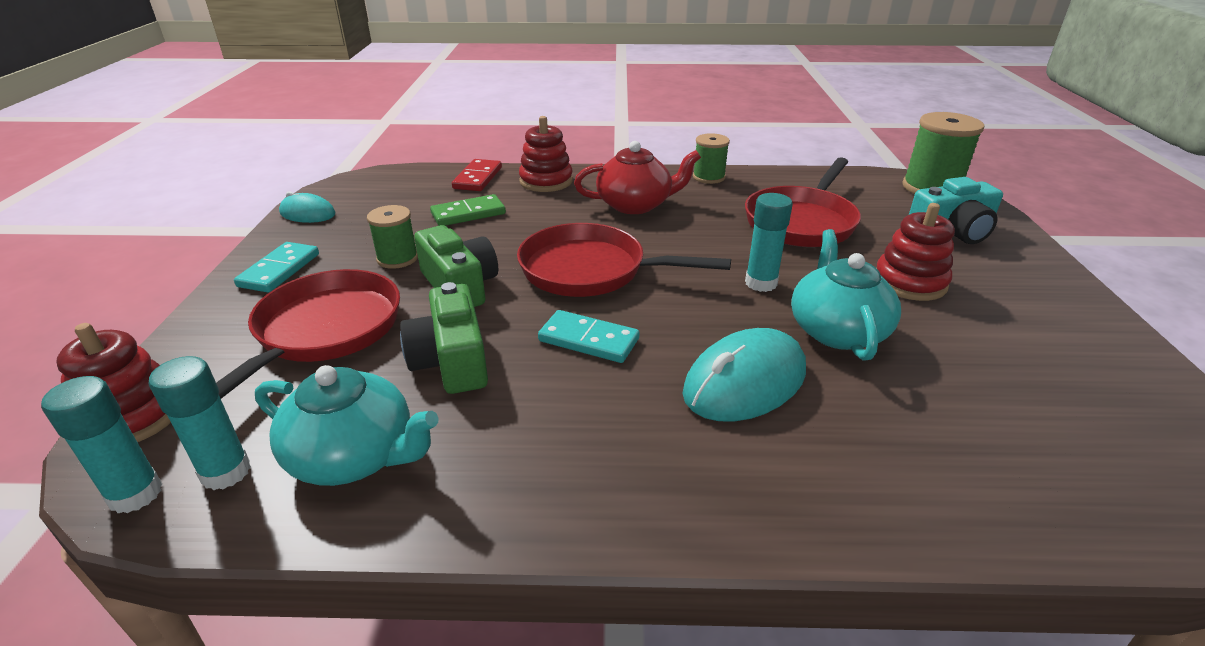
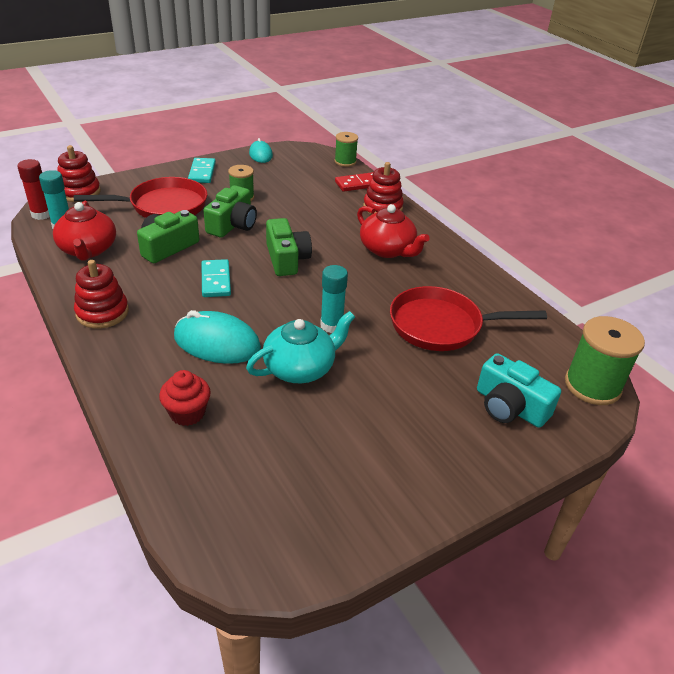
camera: 55 degrees right, 5 degrees up
(135, 494) = (41, 214): turquoise glue stick -> red glue stick
(279, 270) = (202, 172): turquoise domino -> turquoise domino turned 75 degrees counterclockwise
(354, 456) = (88, 250): turquoise teapot -> red teapot
(468, 214) = (310, 198): green domino -> none
(590, 270) = (286, 259): red pan -> green camera
(709, 177) = (469, 267): green spool -> green spool (345, 162)
(903, 458) = (187, 413): none -> red cupcake
(910, 282) = (397, 392): red stacking toy -> red stacking toy (102, 312)

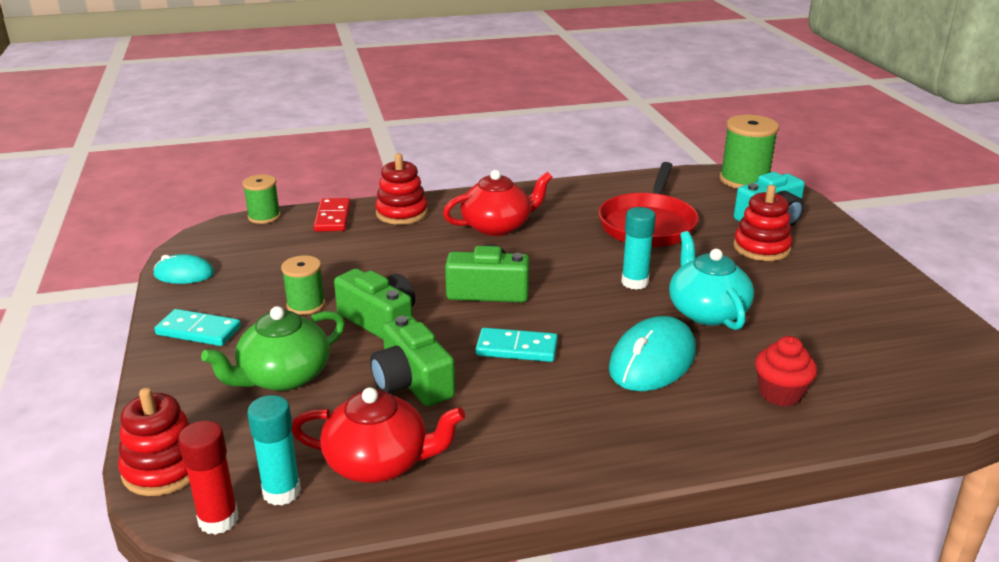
camera: 70 degrees left, 10 degrees down
(102, 312) = (563, 452): red stacking toy -> red stacking toy (761, 248)
(163, 206) = (283, 377): red pan -> green teapot

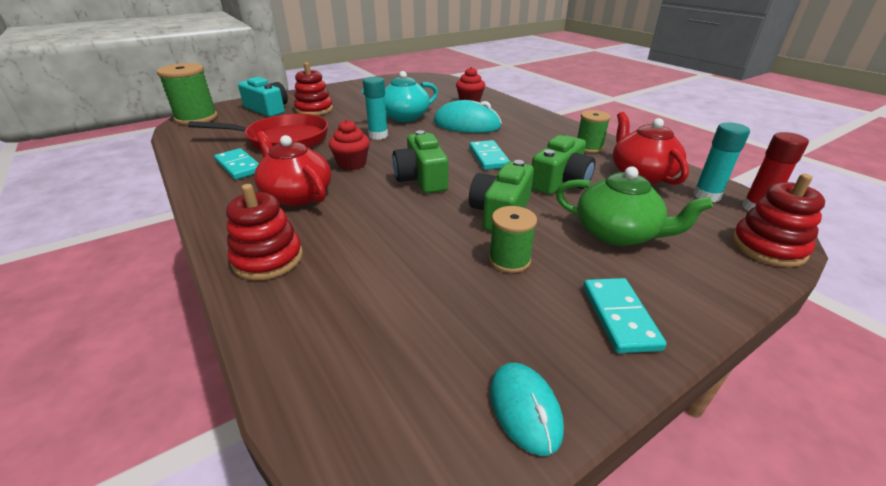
camera: 110 degrees left, 5 degrees up
(264, 216) = (292, 403): green spool -> green spool (589, 147)
(333, 218) = (288, 315): red domino -> none
(552, 257) = (352, 164): none -> red cupcake
(581, 203) = (239, 166): none -> turquoise domino

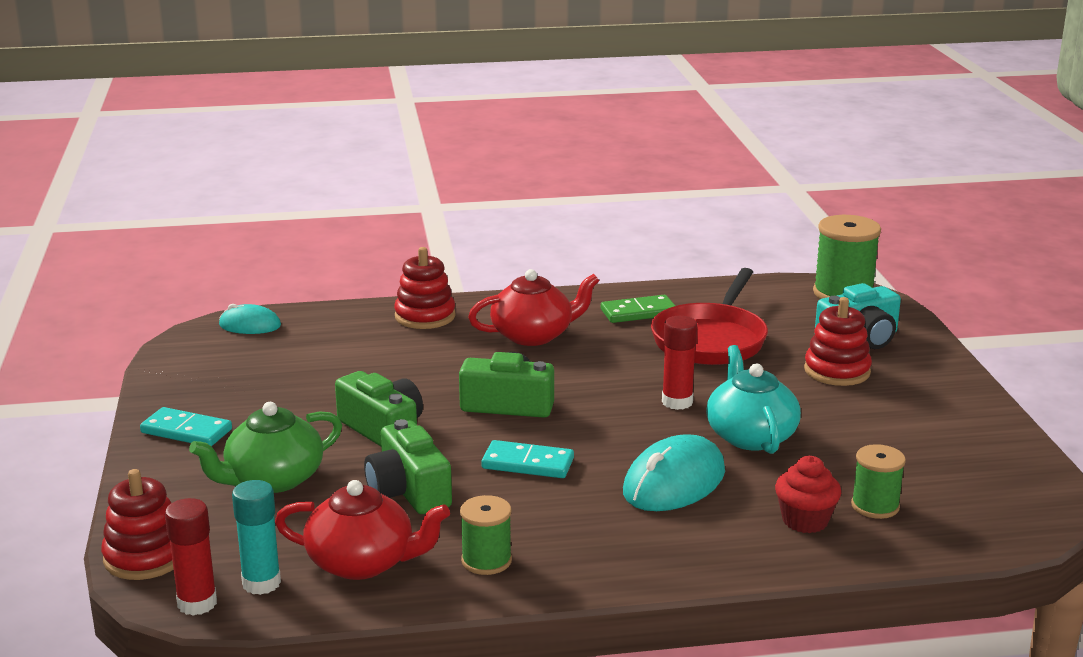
camera: 115 degrees right, 10 degrees down
(239, 166) = (638, 312): turquoise domino -> green domino
(352, 164) = (589, 371): red cupcake -> none
(378, 136) = (677, 402): turquoise glue stick -> red glue stick
(509, 260) = (304, 410): green spool -> green spool (875, 506)
(524, 409) = (173, 373): turquoise mouse -> turquoise mouse (250, 325)

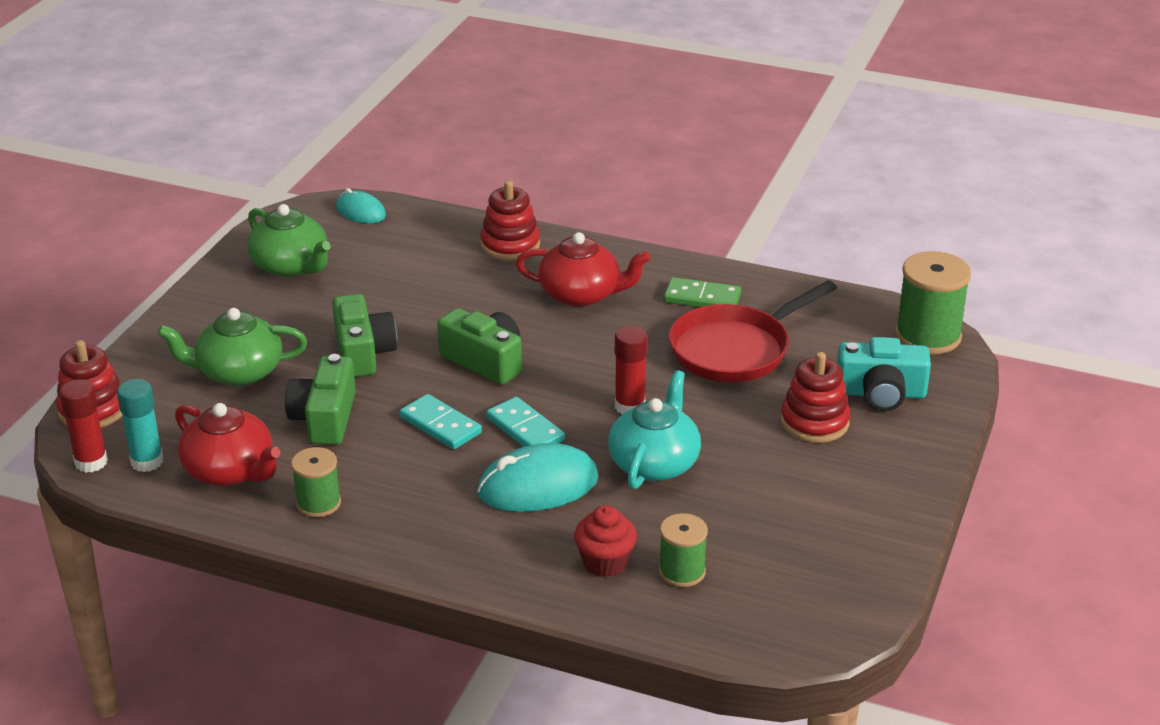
camera: 30 degrees right, 10 degrees up
(186, 431) = (219, 304): turquoise domino -> turquoise domino (525, 429)
(228, 382) = (291, 266): none -> green teapot

